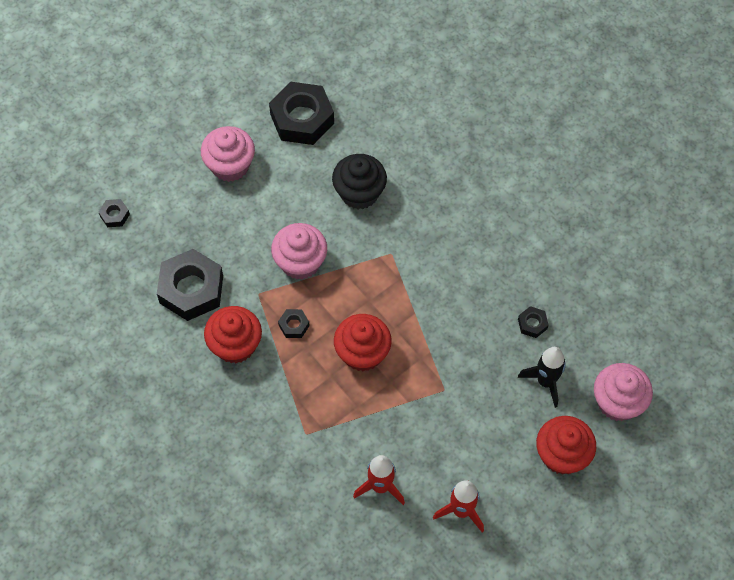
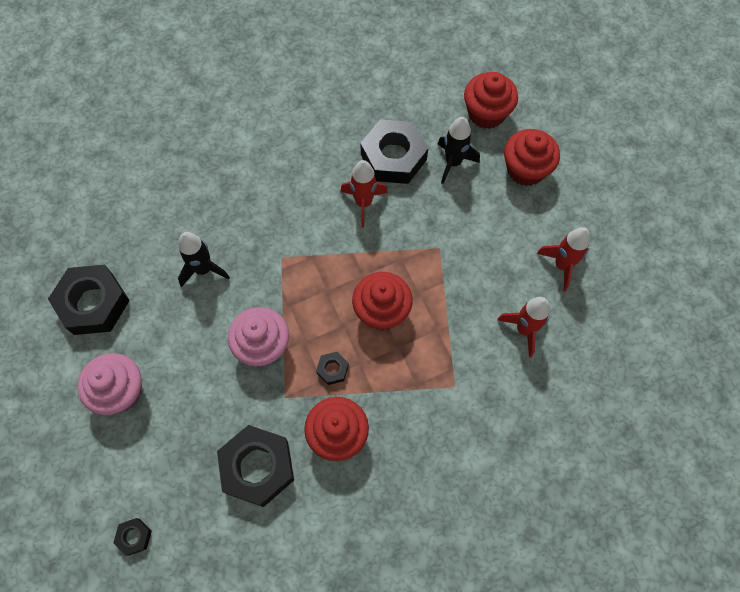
camera: 75 degrees left, 5 degrees up
(359, 193) = (203, 269): black cupcake -> black rocket
(471, 309) = (363, 203): none -> red rocket
(532, 324) = (393, 157): black nut -> black nut, size x2.26
(617, 402) = (486, 113): pink cupcake -> red cupcake

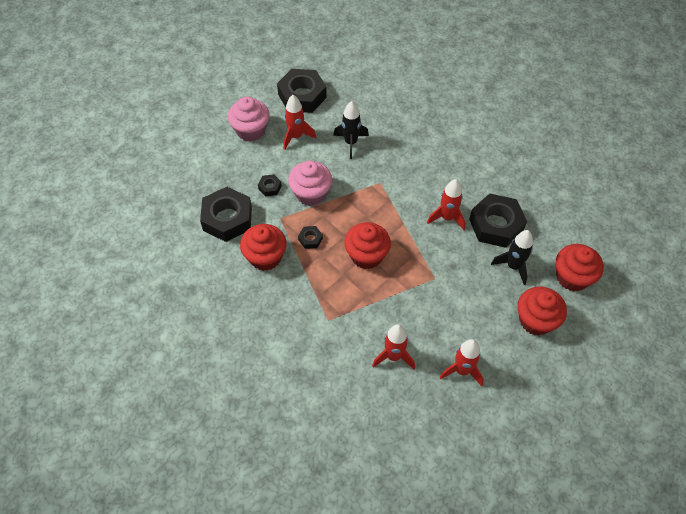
camera: 70 degrees right, 10 degrees down
(134, 537) = (164, 170): black nut -> black nut (270, 187)
(160, 334) = (296, 136): none -> red rocket

